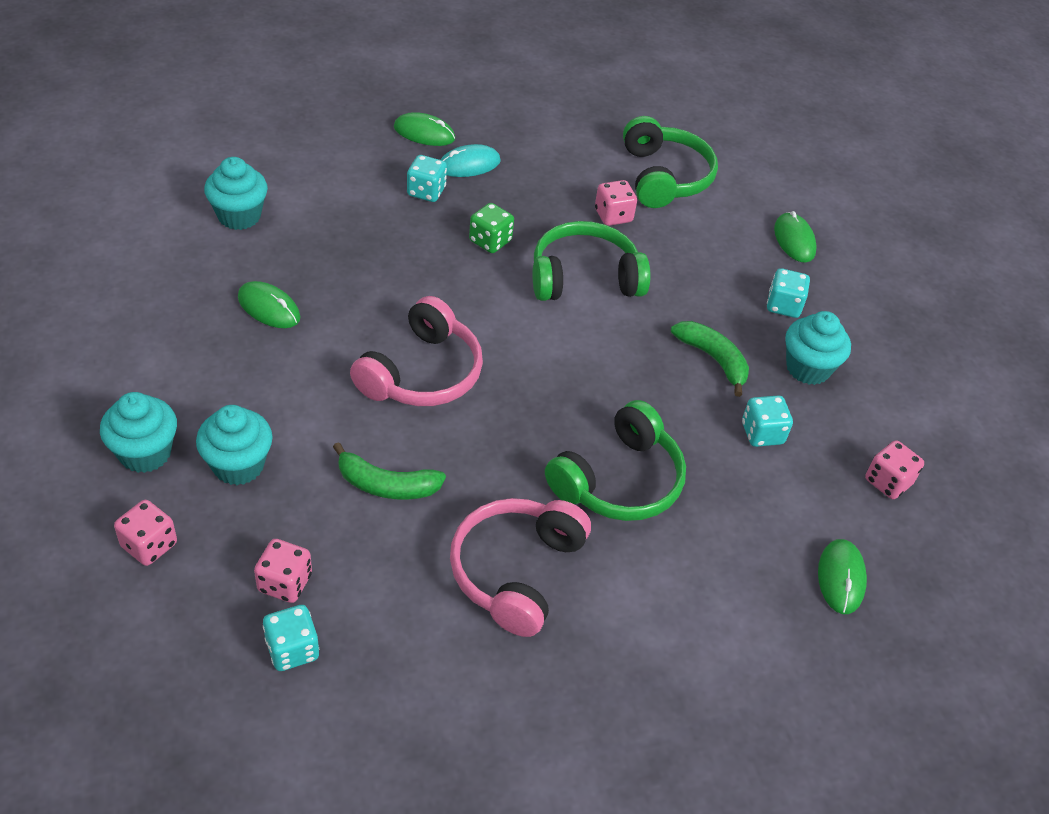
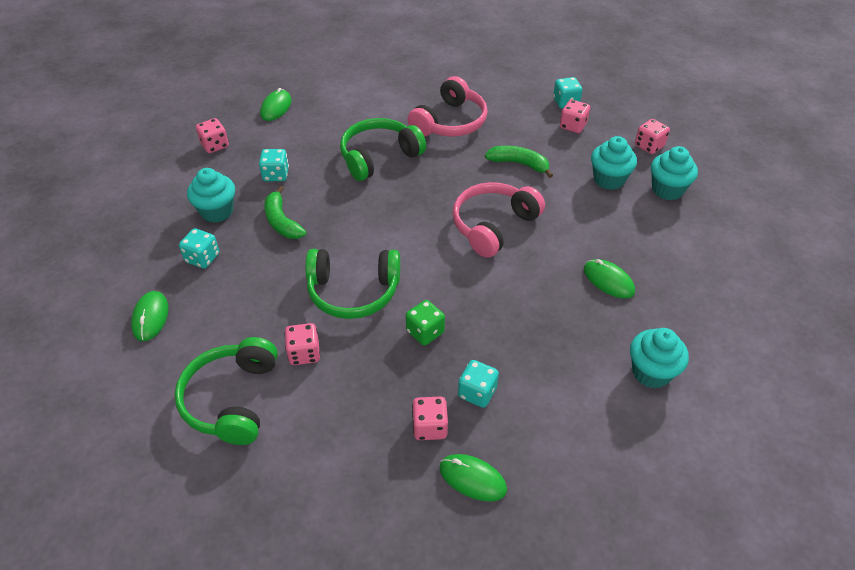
camera: 165 degrees left, 0 degrees up
(469, 165) = (429, 427): turquoise mouse -> pink dice

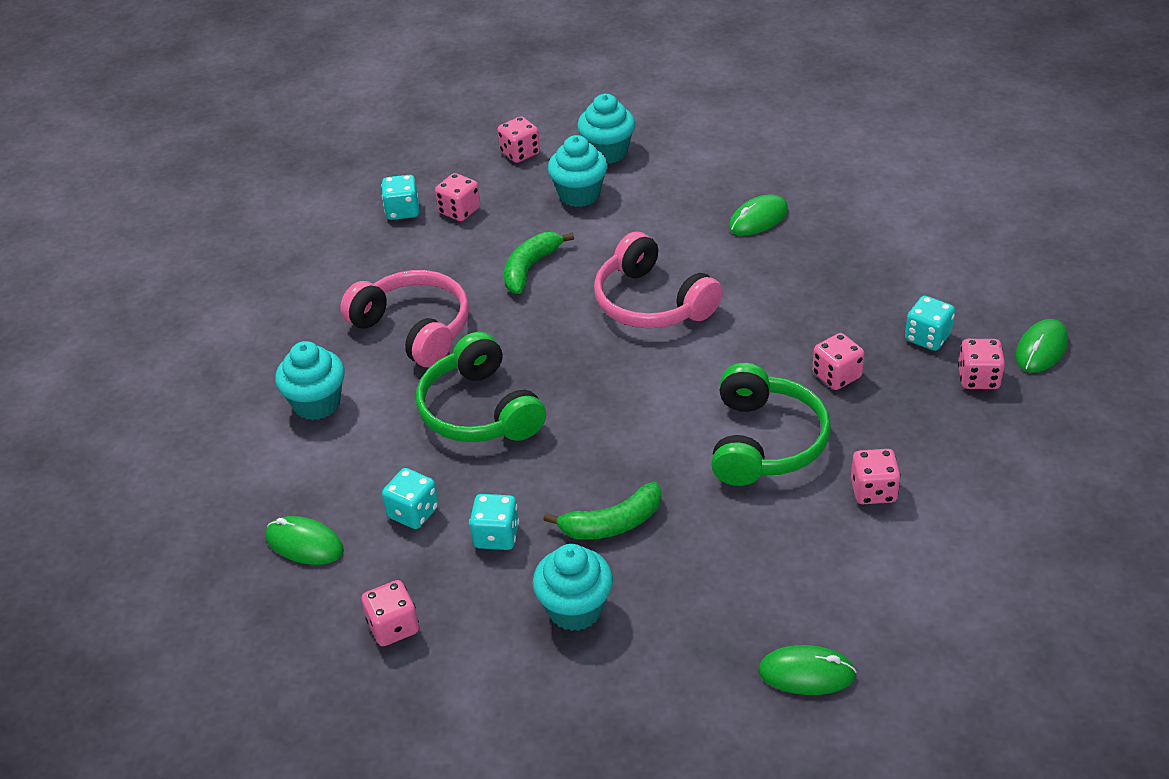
camera: 80 degrees left, 5 degrees down
(202, 258) = (683, 619): turquoise dice -> turquoise dice (413, 512)
(232, 399) = (952, 562): green headphones -> none
(425, 332) = (836, 376): green dice -> pink dice
(651, 372) = (893, 208): turquoise cupcake -> turquoise cupcake (317, 403)

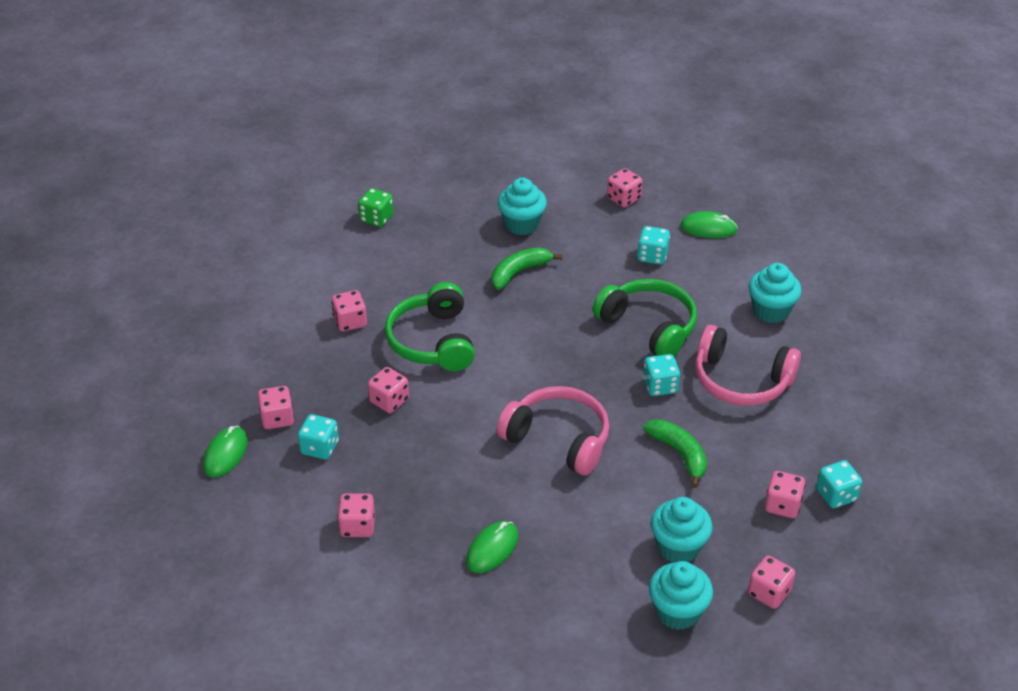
camera: 160 degrees right, 0 degrees up
(496, 536) = (590, 253): turquoise dice -> turquoise dice (660, 386)
(530, 268) = (679, 454): green banana -> green banana turned 45 degrees counterclockwise
(806, 673) = (376, 218): green mouse -> green dice
(891, 257) = (357, 526): none -> pink dice

